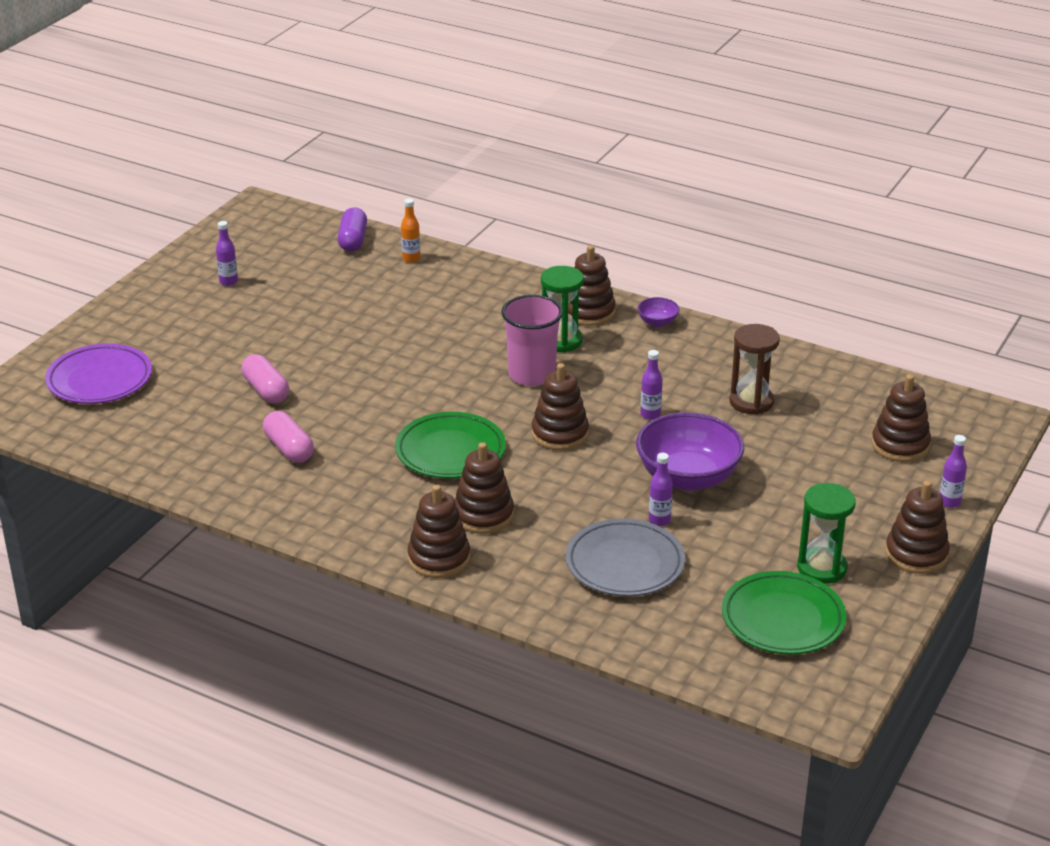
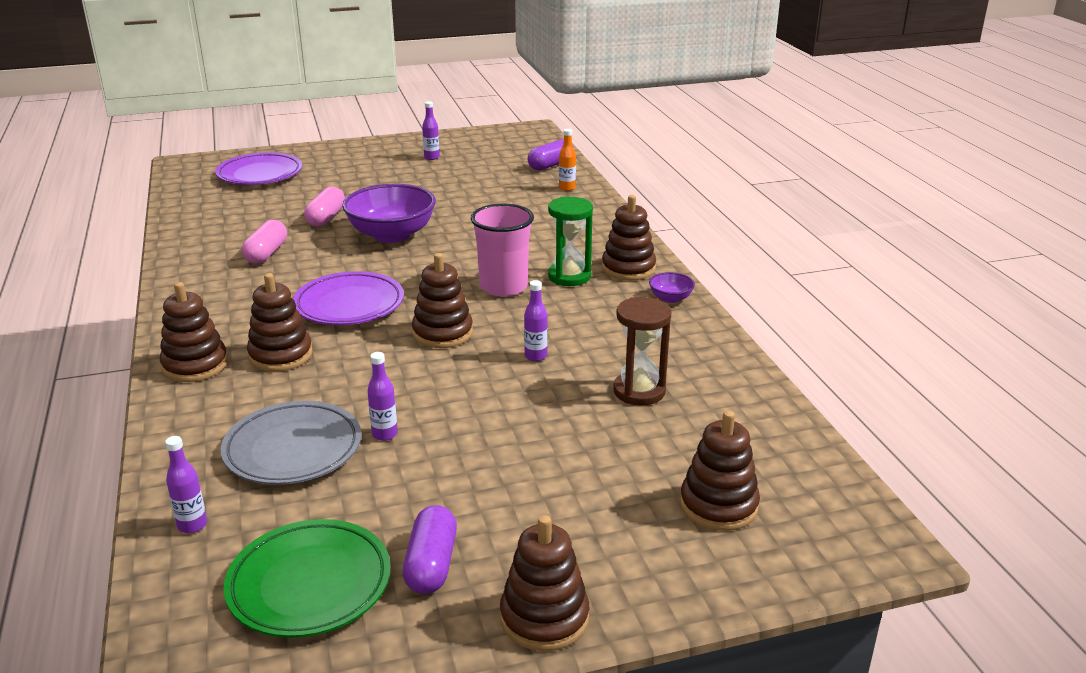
camera: 45 degrees right, 5 degrees down
(450, 451) = (349, 305): green plate -> purple plate
(688, 477) = (471, 417): purple bowl -> purple bowl (391, 235)
(821, 568) = (431, 564): green hourglass -> purple capsule
(949, 502) = (675, 591): purple bottle -> purple bottle (192, 525)

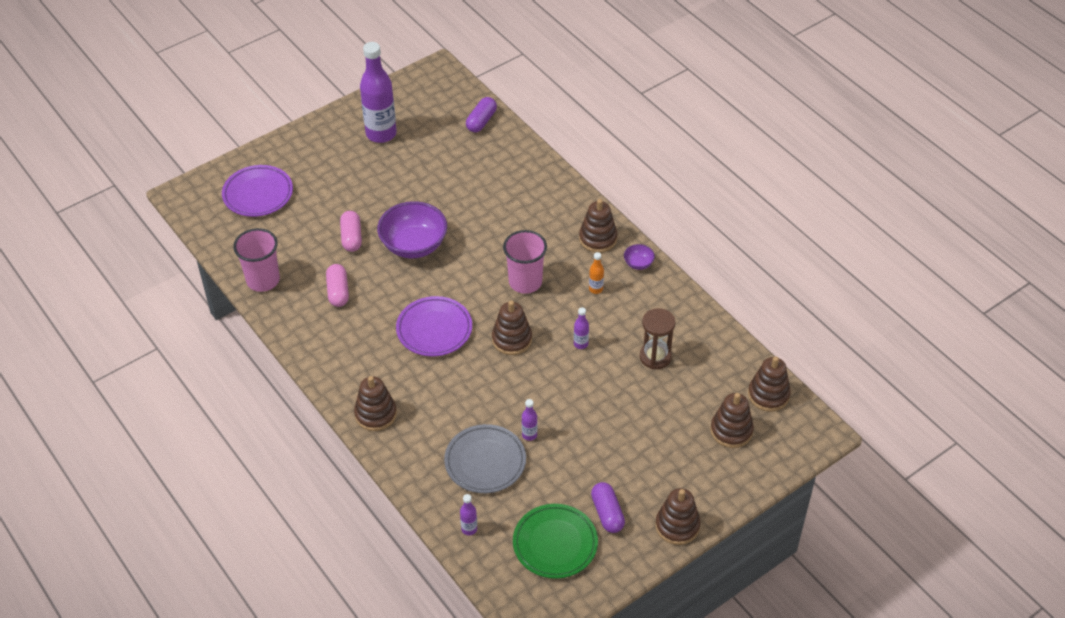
camera: 20 degrees left, 20 degrees up
(193, 230) = (263, 280): none -> pink cup
(280, 355) = (423, 389): brown stacking toy -> brown stacking toy (768, 395)
(432, 157) = (381, 134): purple bottle -> purple bottle, size x2.38
(567, 188) = (509, 150): orange bottle -> orange bottle (595, 289)
(569, 276) = (563, 258): green hourglass -> none

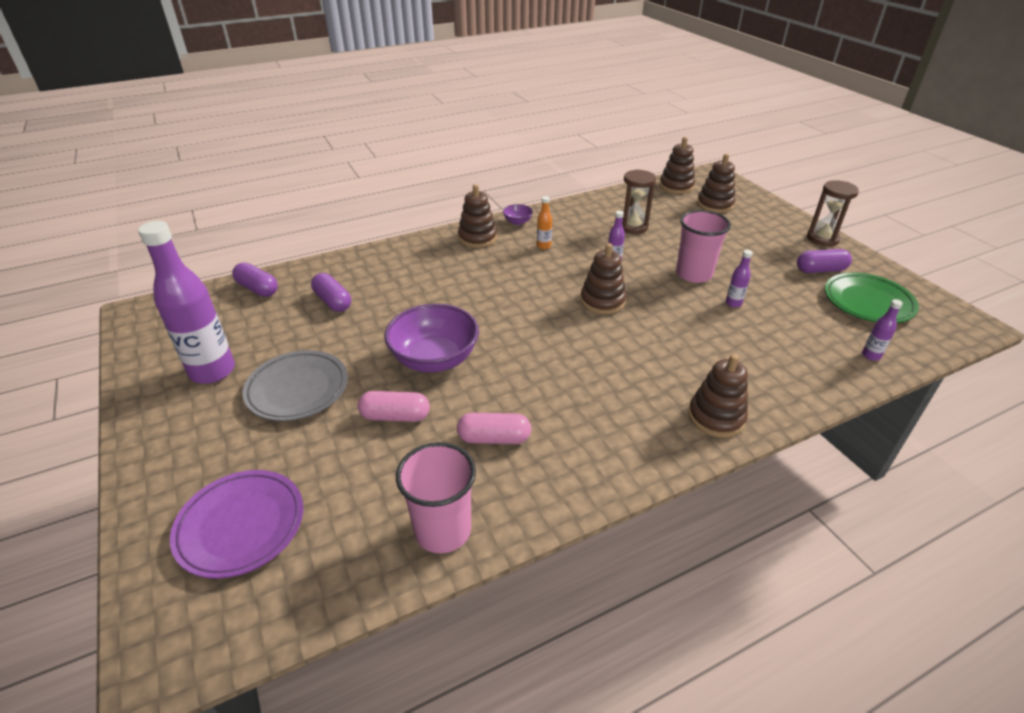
camera: 80 degrees left, 10 degrees down
(434, 329) = (579, 355): purple plate -> none
(474, 169) = (333, 301): none -> purple capsule
(485, 462) = (775, 335): grey plate -> grey plate (297, 389)
(525, 282) = (522, 284): pink cup -> pink cup (693, 274)
(677, 526) = (822, 238): brown stacking toy -> brown hourglass

